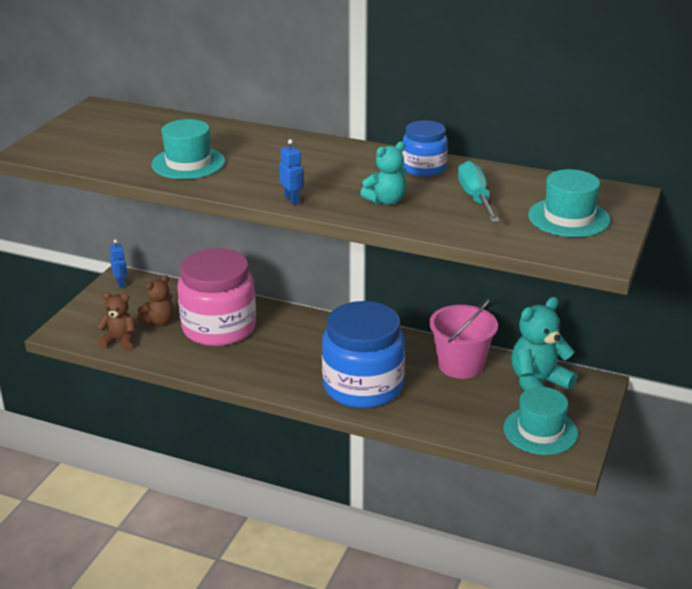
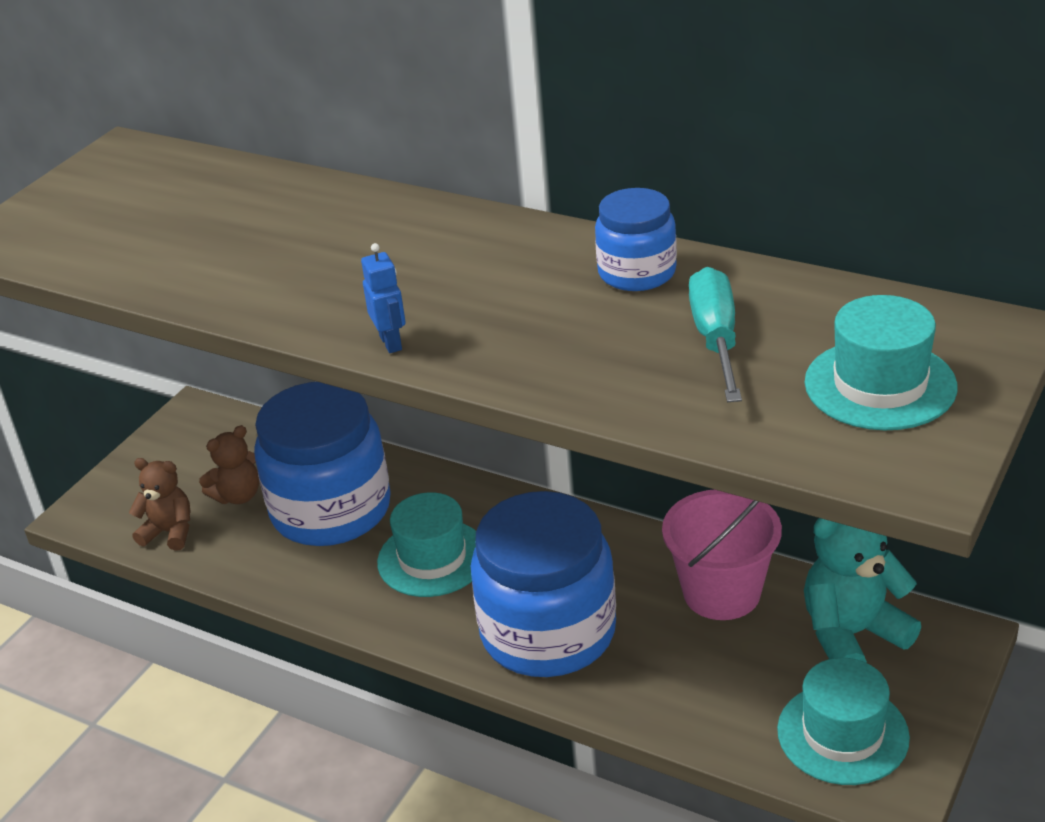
camera: 10 degrees right, 5 degrees up
(121, 284) = (192, 423): blue robot -> none
(188, 163) = (236, 264): turquoise hat -> turquoise hat (432, 558)
(219, 328) = (331, 510): pink jar -> blue jar
(386, 201) = (554, 345): turquoise teddy bear -> none

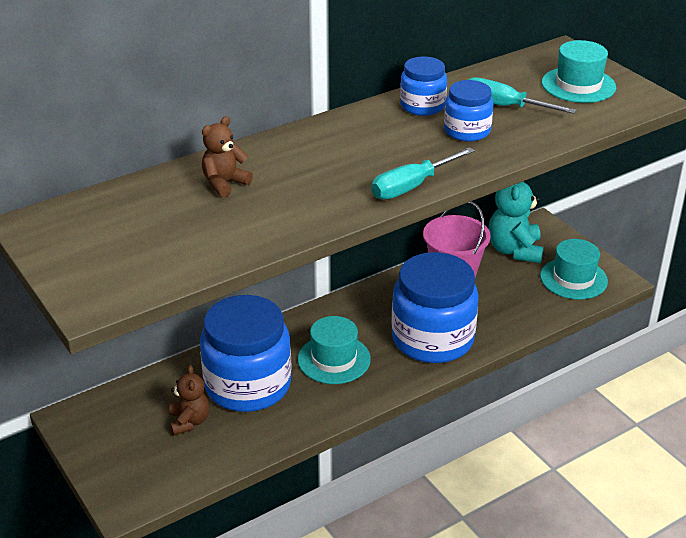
camera: 65 degrees left, 0 degrees up
(169, 532) = (194, 464): brown teddy bear -> brown teddy bear (224, 184)
(391, 343) = (411, 187): blue robot -> turquoise screwdriver
(599, 333) = (467, 131): none -> blue jar

